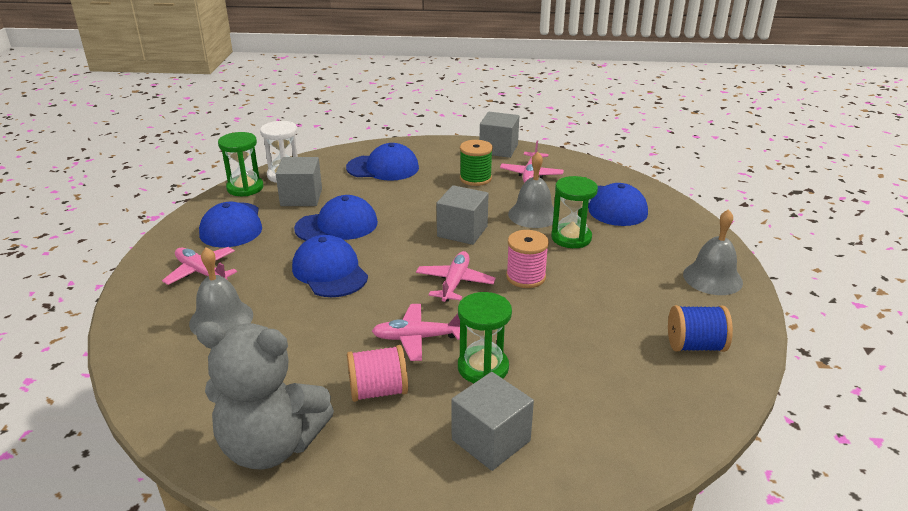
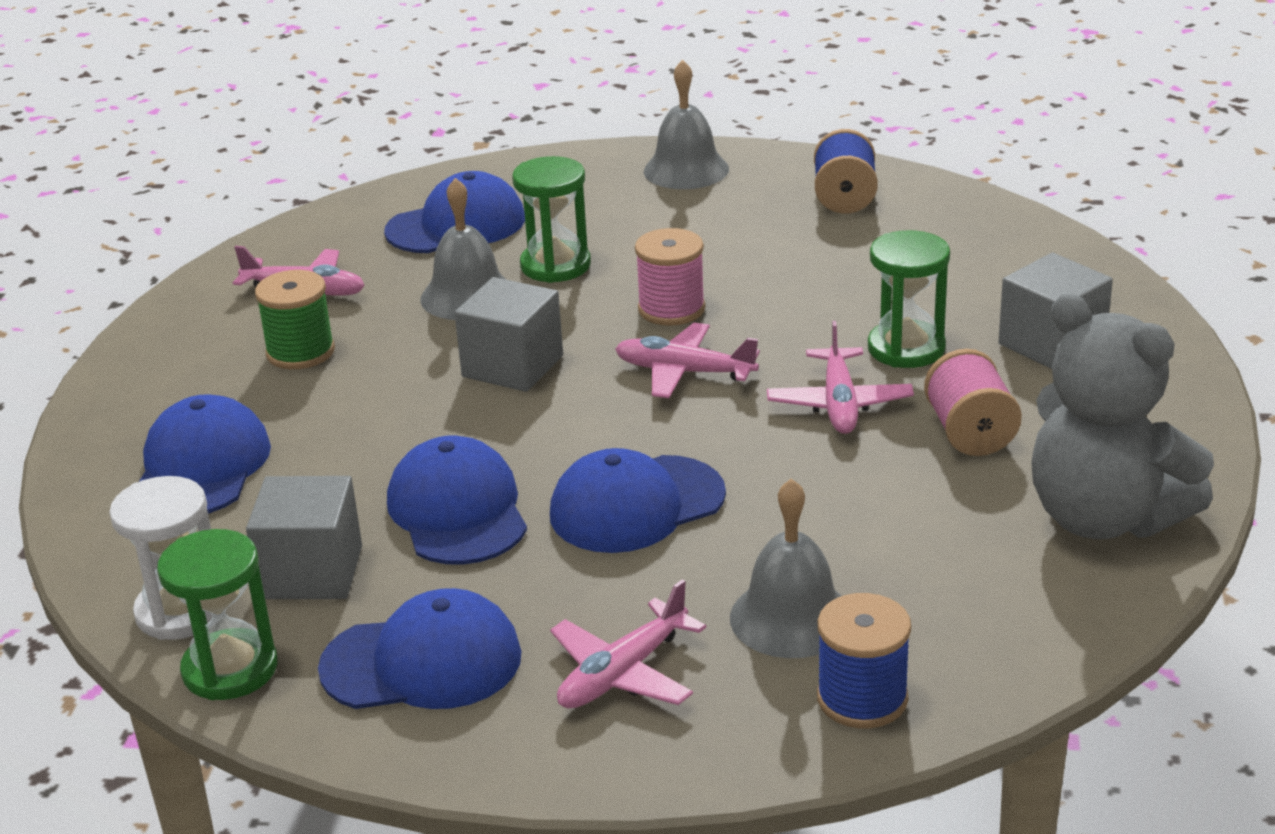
camera: 85 degrees left, 0 degrees up
(149, 340) = (862, 698): none -> blue spool
(271, 445) = (1104, 518): grey teddy bear -> grey teddy bear turned 120 degrees clockwise
(498, 149) = (171, 324): grey cube -> none

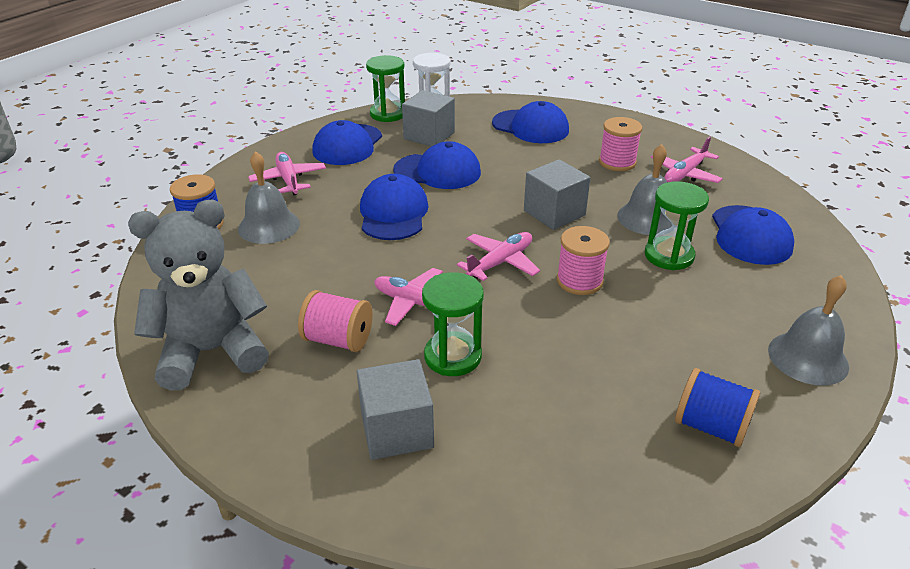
camera: 115 degrees right, 5 degrees up
(300, 352) = (617, 162): green spool -> pink spool

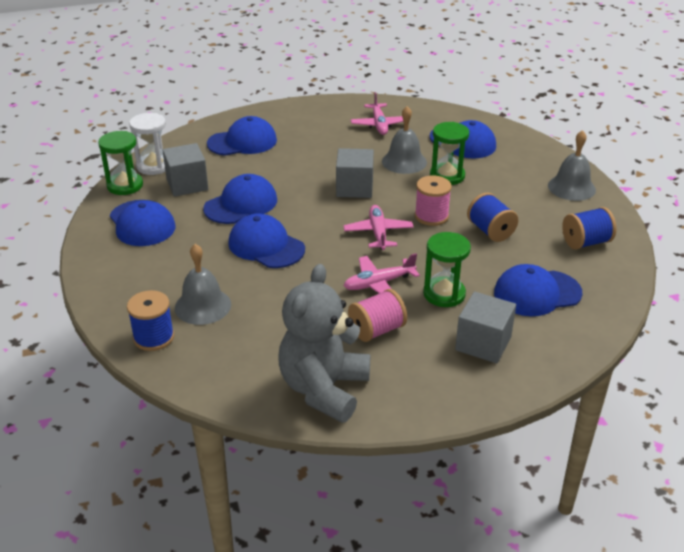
camera: 50 degrees left, 0 degrees up
(288, 180) = (150, 271): pink plane -> none
(545, 431) = (537, 293): none -> blue cap
(615, 335) = (490, 231): none -> blue spool
(617, 162) = (333, 137): pink spool -> none

